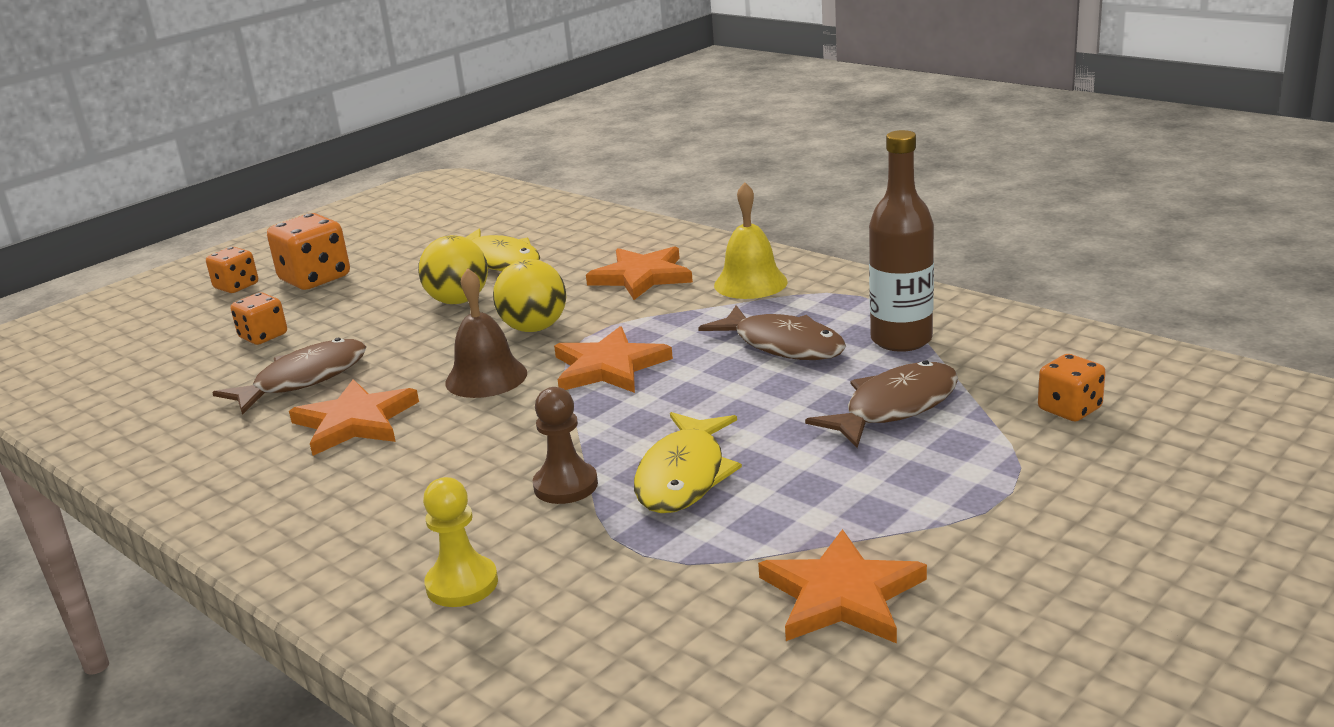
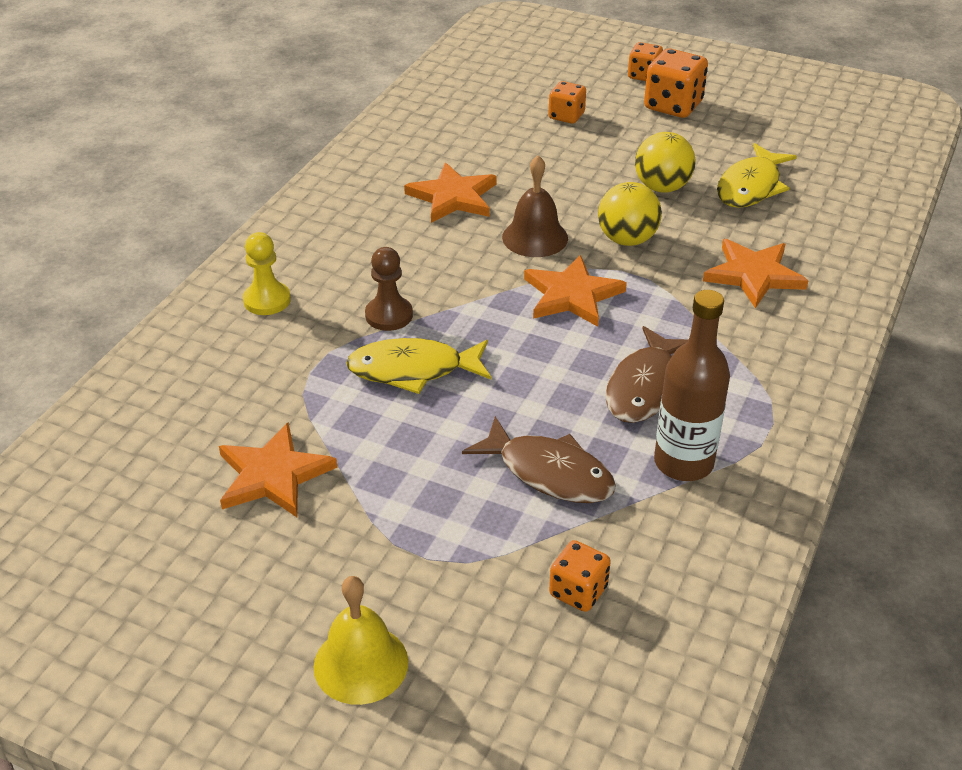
camera: 70 degrees right, 15 degrees up
(304, 379) = (506, 156): brown fish -> none
(750, 283) = (769, 345): yellow bell -> yellow bell (361, 664)

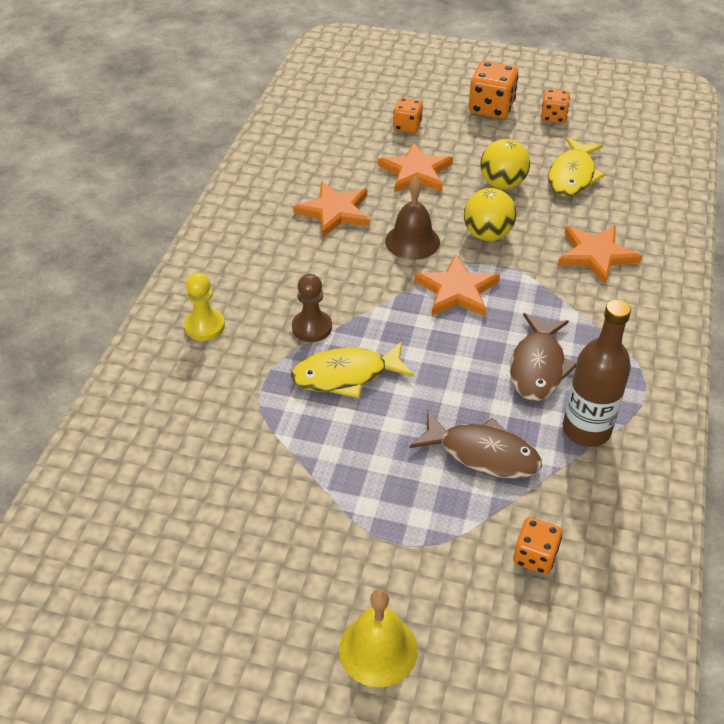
camera: 10 degrees left, 5 degrees up
(273, 475) = (256, 488): orange star -> orange star (415, 172)
(644, 75) = (460, 83): orange dice -> orange dice (553, 117)

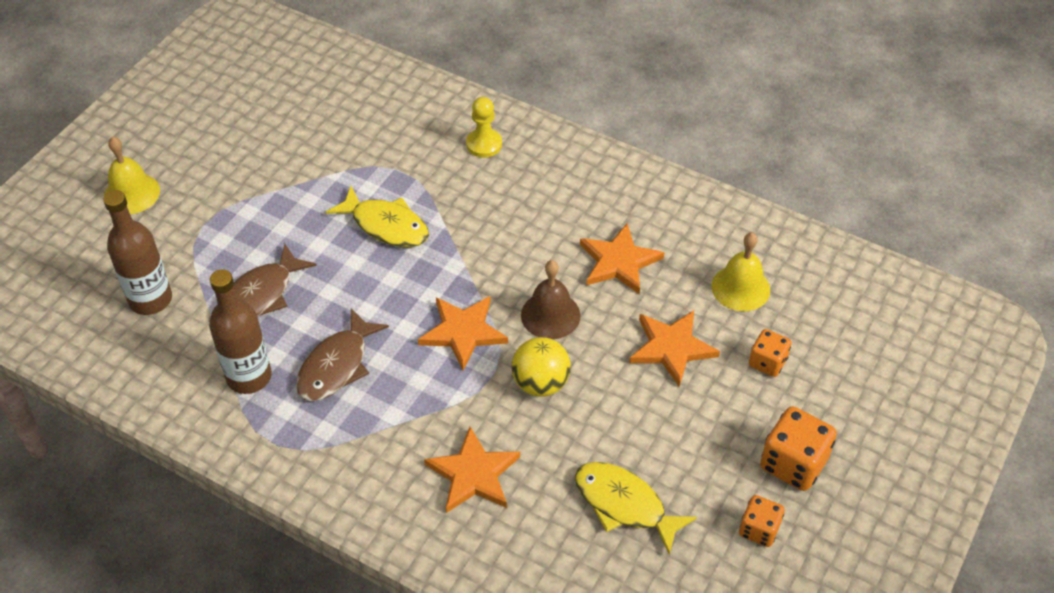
camera: 105 degrees right, 5 degrees up
(312, 327) = (454, 214): brown pawn -> none
(338, 145) = (740, 288): none -> yellow bell
(346, 376) = (386, 225): yellow fish -> yellow fish turned 120 degrees clockwise
(502, 184) = (627, 425): yellow ball -> none
(534, 556) = (150, 299): orange dice -> brown bottle
(538, 367) = (337, 366): brown fish -> brown fish turned 90 degrees counterclockwise

